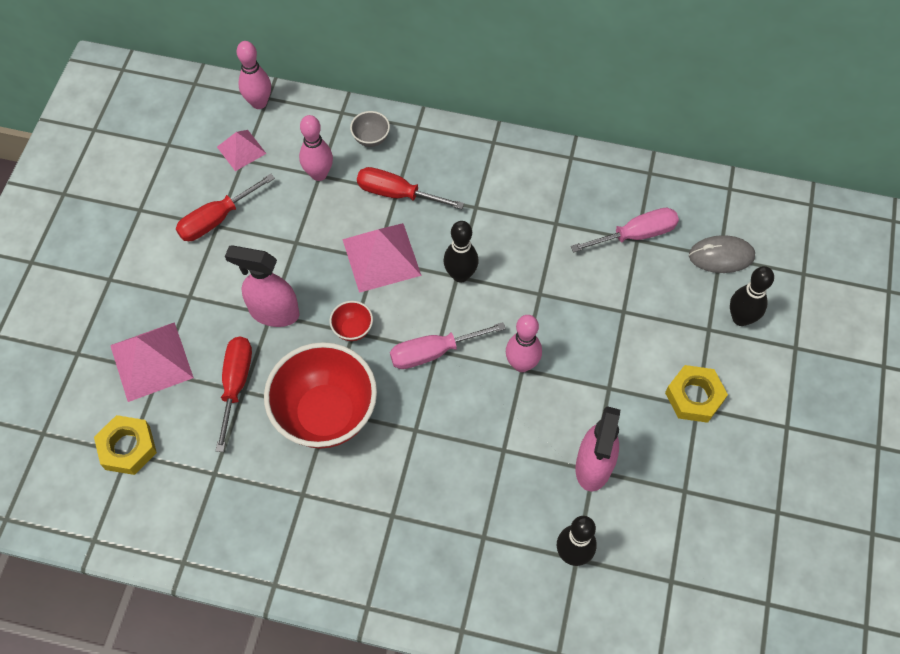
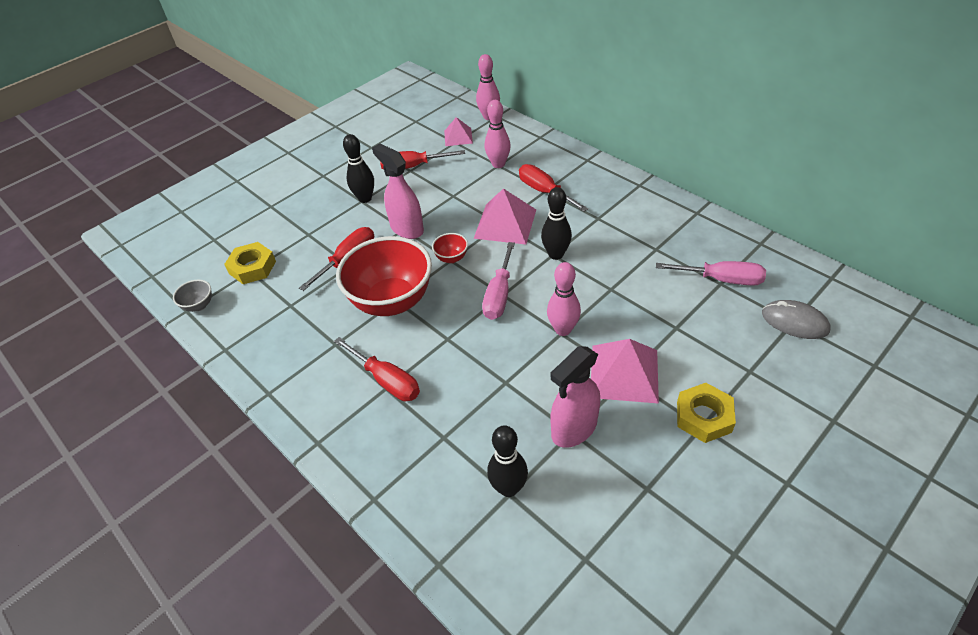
camera: 35 degrees right, 15 degrees down
(151, 361) = (308, 226): pink pyramid -> pink pyramid (624, 373)
(371, 139) = (549, 156): grey bowl -> grey bowl (199, 305)
(387, 507) = (386, 380): none -> red screwdriver
(433, 352) = (499, 294): pink screwdriver -> pink screwdriver turned 90 degrees counterclockwise
(740, 318) = (787, 375): black bowling pin -> black bowling pin (365, 198)

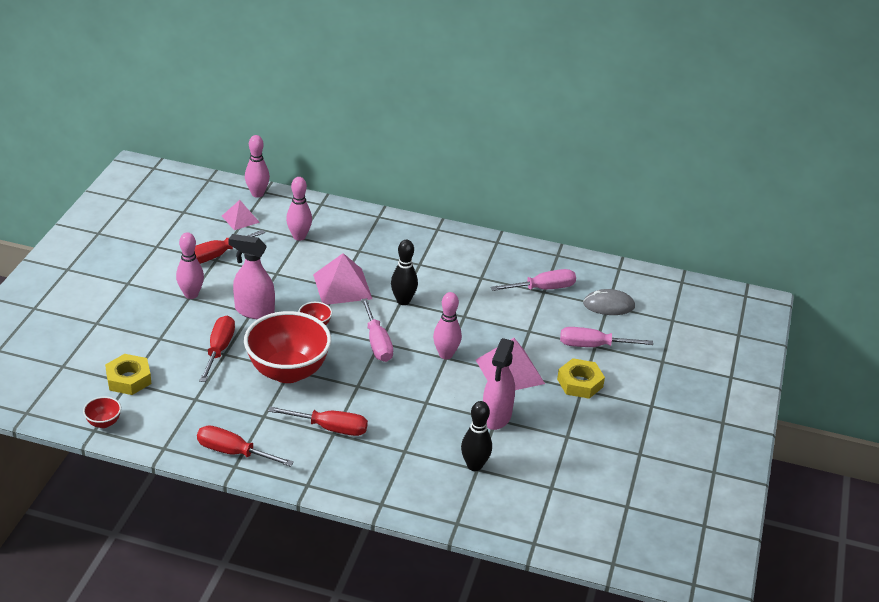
camera: 35 degrees left, 10 degrees down
(199, 305) = (104, 423): grey bowl -> red bowl
(365, 198) = (191, 294): black bowling pin -> pink bowling pin
(544, 192) = (359, 252): red screwdriver -> red screwdriver (233, 452)
(747, 370) = (593, 346): none -> pink screwdriver

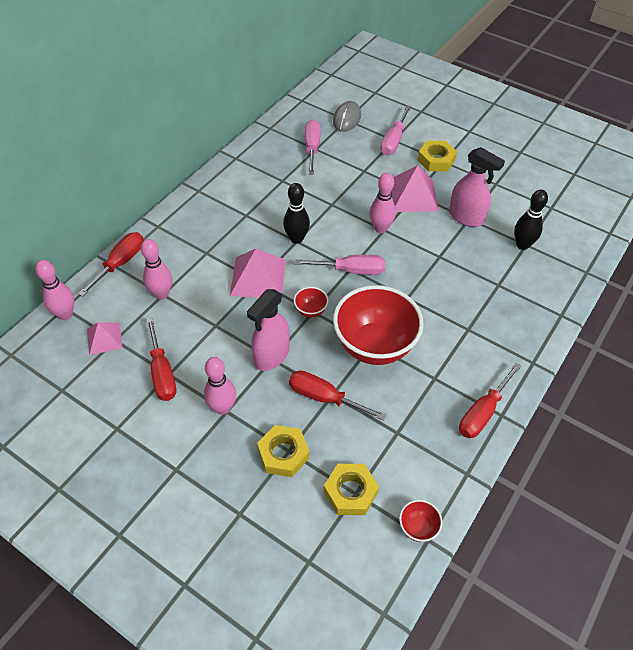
camera: 70 degrees left, 15 degrees up
(156, 336) = (283, 454): none -> yellow nut
(330, 428) = (461, 330): red screwdriver -> red screwdriver (120, 263)

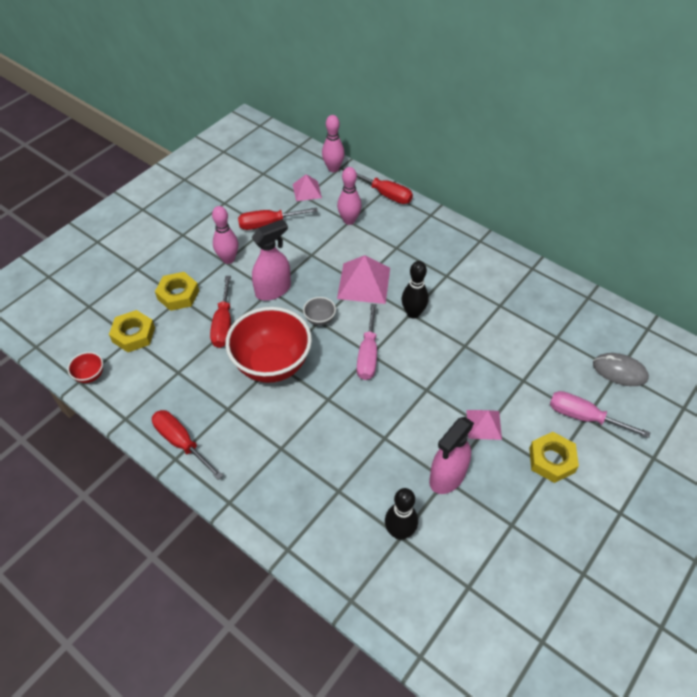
camera: 95 degrees right, 0 degrees up
(271, 356) = (273, 290): pink spray bottle -> pink spray bottle turned 105 degrees clockwise
(310, 311) = (320, 319): red bowl -> grey bowl
(312, 148) = (557, 333): pink screwdriver -> none
(325, 398) = (223, 324): red screwdriver -> red screwdriver turned 150 degrees clockwise
(380, 228) = (428, 386): pink bowling pin -> none
(412, 195) = (484, 424): pink pyramid -> pink pyramid, size x0.60

